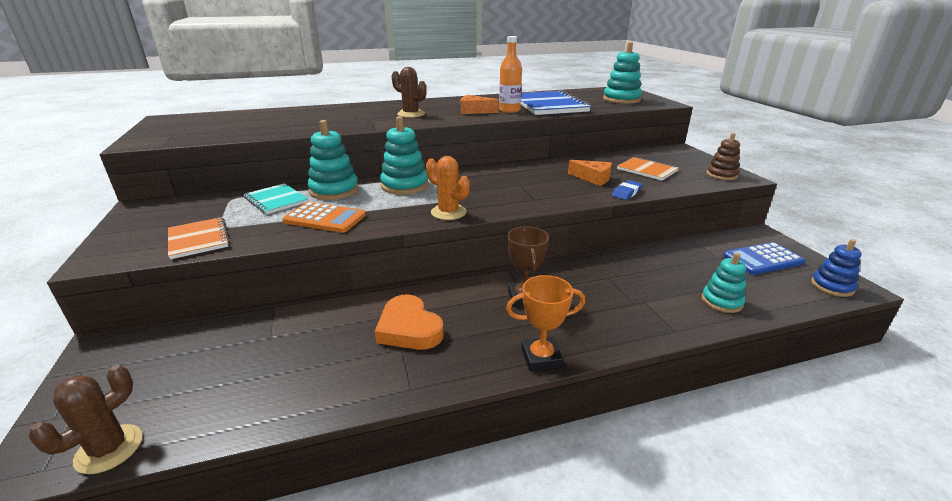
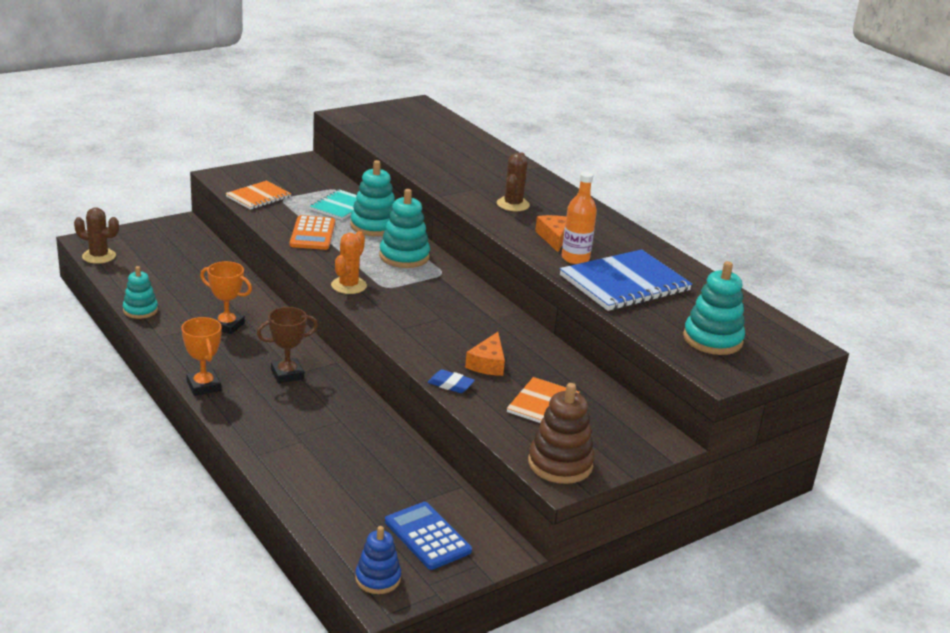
camera: 70 degrees right, 0 degrees up
(409, 328) = (227, 325): orange heart -> orange trophy
(721, 175) = (560, 464): brown stacking toy -> brown stacking toy, size x1.53
(721, 301) = (317, 489): turquoise stacking toy -> turquoise stacking toy (140, 310)

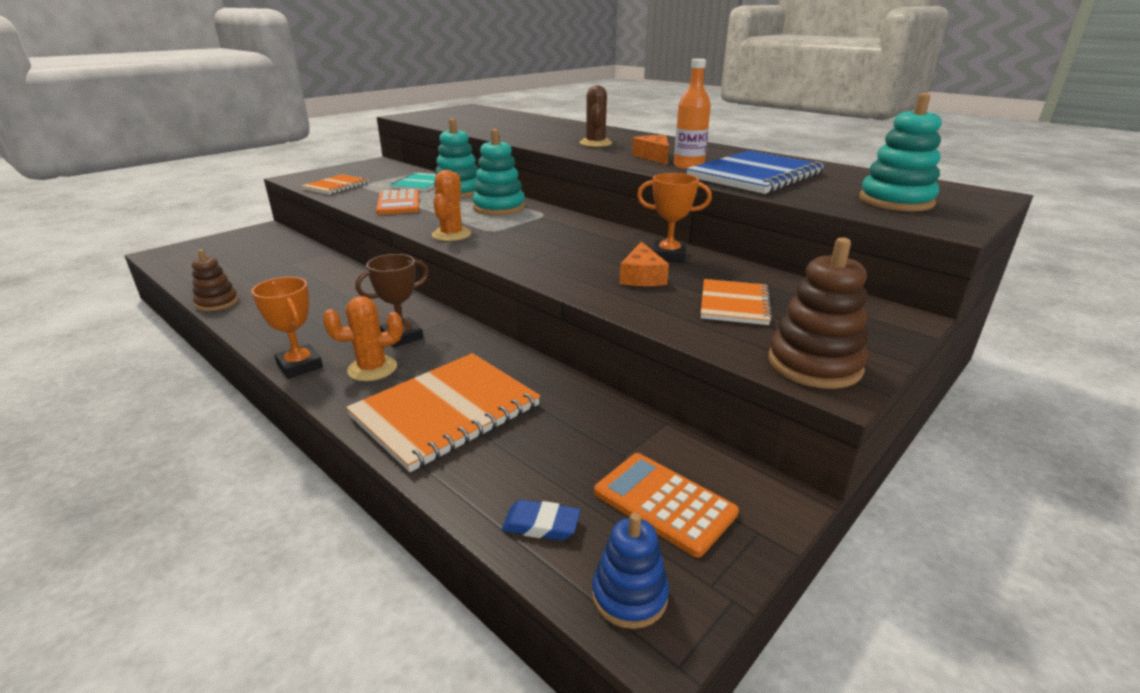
camera: 10 degrees left, 0 degrees up
(99, 256) = (171, 264): brown cactus -> none
(140, 310) = (217, 303): turquoise stacking toy -> brown stacking toy
(227, 325) = (321, 302): orange trophy -> orange trophy (668, 256)
(258, 399) = (372, 369): none -> orange cactus
(304, 445) = (445, 411): none -> orange notebook
(427, 536) = (664, 503): blue calculator -> orange calculator
(450, 385) = (615, 302): blue eraser -> blue eraser (541, 525)

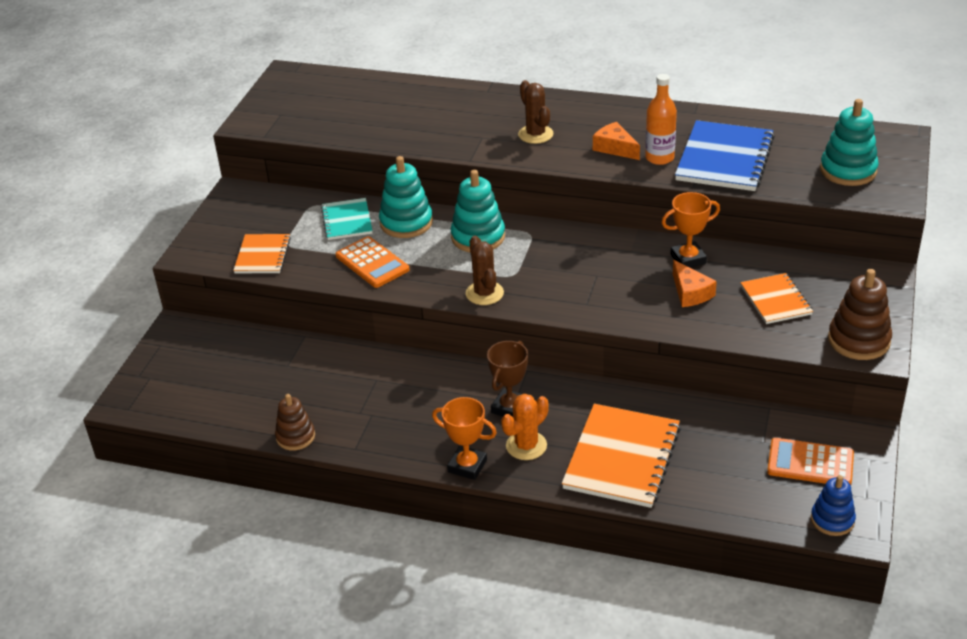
camera: 25 degrees left, 10 degrees up
(451, 234) = (484, 293): orange cactus -> brown cactus
(541, 525) = (757, 504): blue eraser -> none

